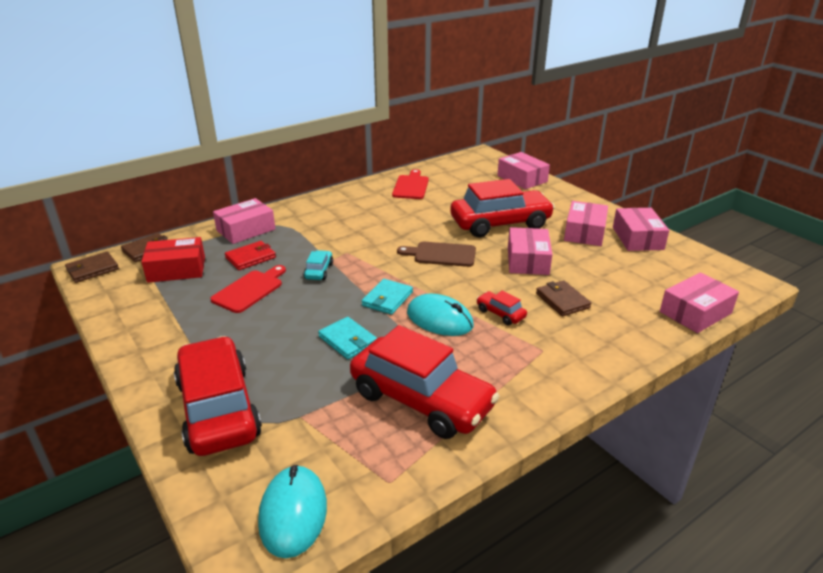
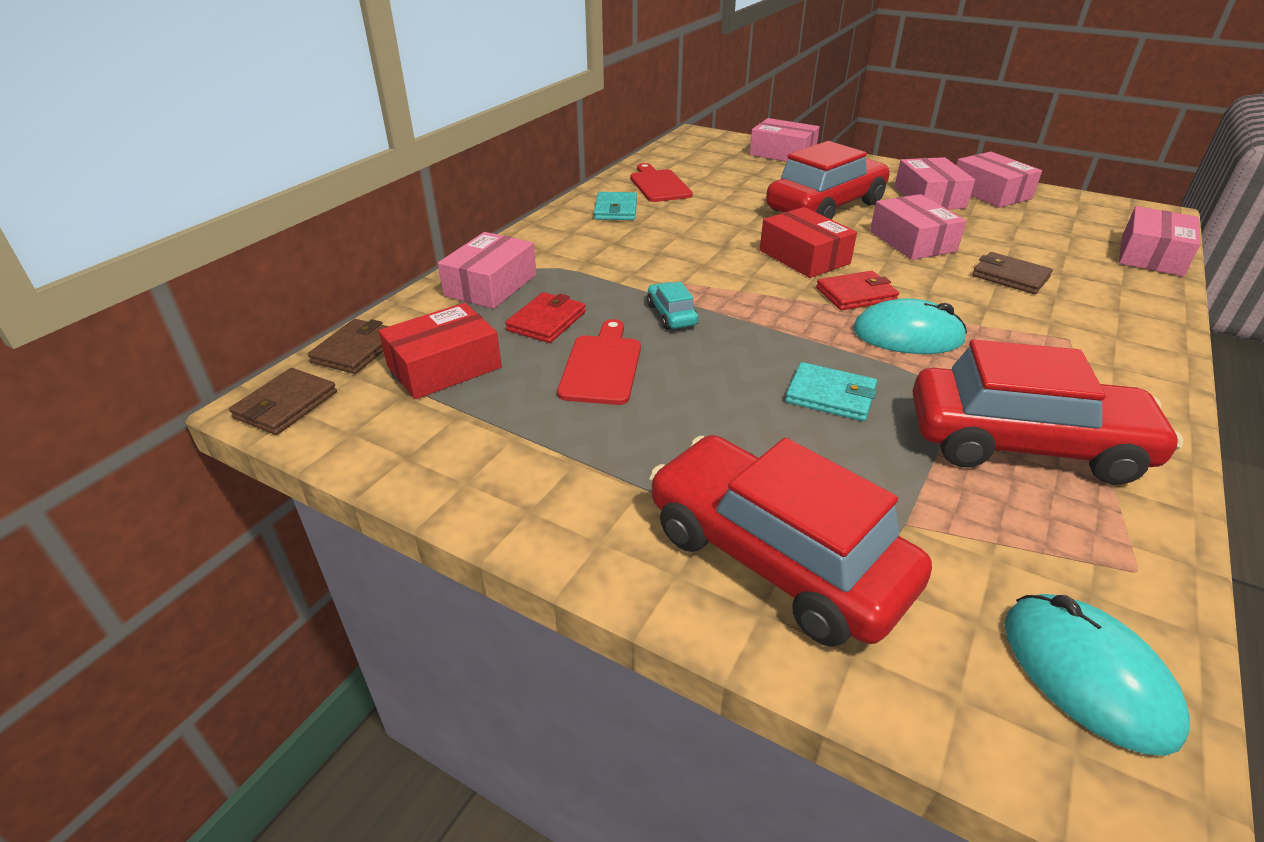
camera: 25 degrees left, 5 degrees up
(387, 299) = (810, 327): turquoise wallet -> turquoise wallet (616, 209)
(441, 254) = (804, 257): brown cutting board -> red box
(442, 286) = (856, 294): none -> red wallet
(500, 314) = (966, 309): red car -> none

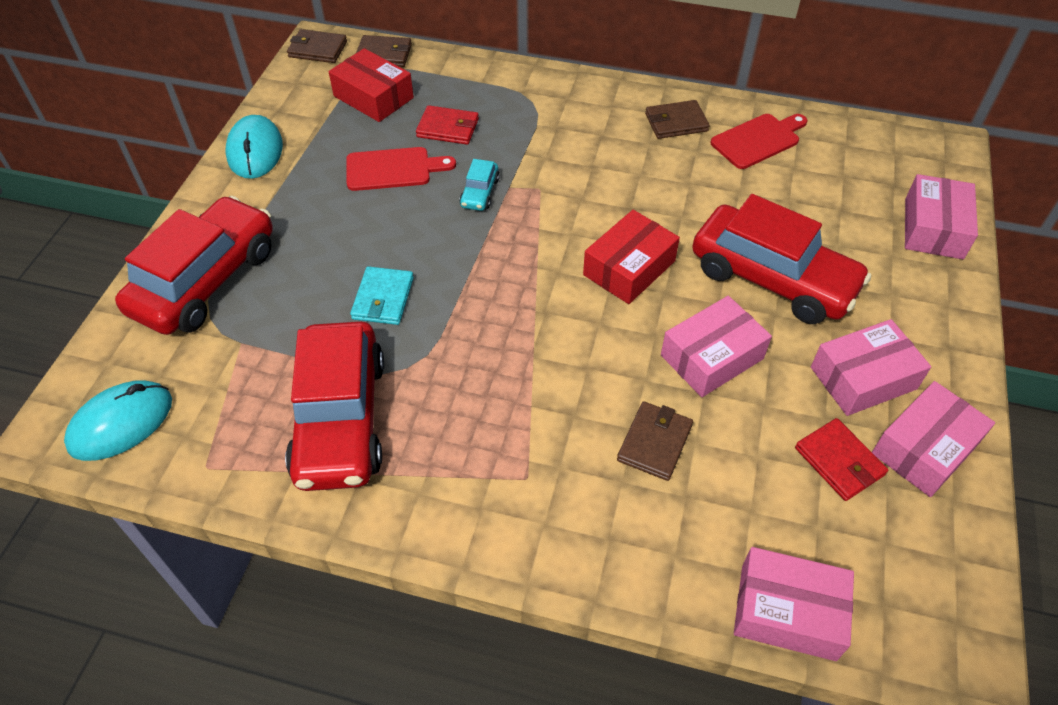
camera: 75 degrees right, 15 degrees up
(491, 285) = (493, 86): pink box -> none
(616, 209) = (676, 122): turquoise wallet -> brown wallet
(671, 315) = (480, 193): turquoise car -> turquoise car turned 135 degrees clockwise
(856, 294) = (561, 310): red wallet -> red wallet (839, 461)
(907, 335) = (493, 348): turquoise mouse -> turquoise mouse (255, 151)

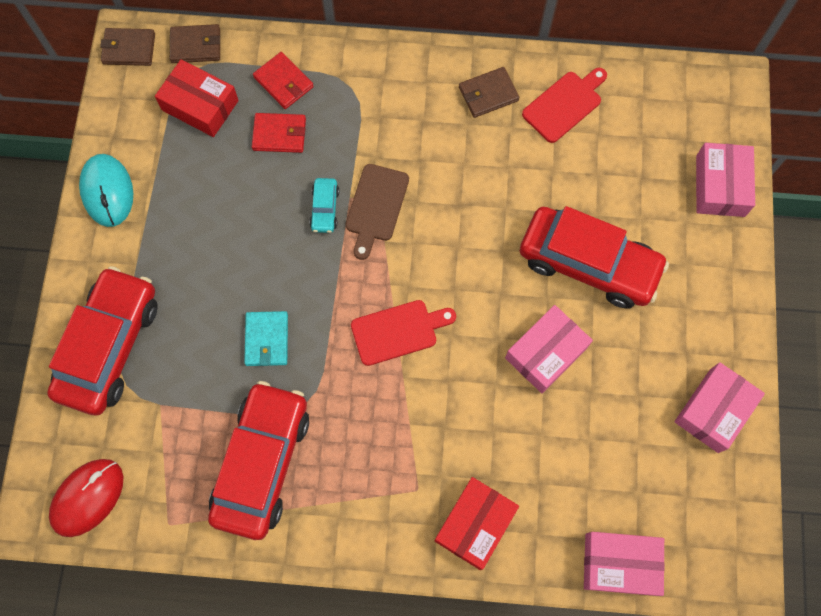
camera: 10 degrees left, 20 degrees up
(121, 423) = (88, 497): turquoise mouse -> red mouse
(340, 419) = (262, 463): red car -> red car turned 150 degrees counterclockwise
(393, 169) = (241, 193): red cutting board -> red cutting board (398, 331)
(536, 198) = (376, 206): none -> brown cutting board
(629, 268) = (468, 272): red box -> red box (475, 524)
(654, 442) = (510, 441): brown wallet -> none
(839, 461) = (650, 433): red wallet -> red wallet (283, 82)
(863, 378) = (666, 353): pink box -> none

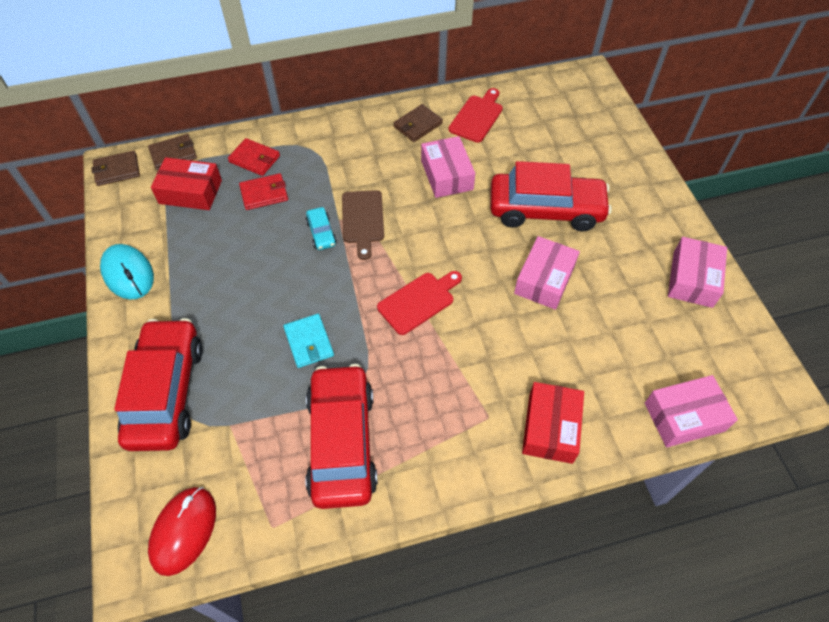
camera: 20 degrees left, 15 degrees down
(720, 186) = (614, 135): pink box -> pink box (446, 175)

